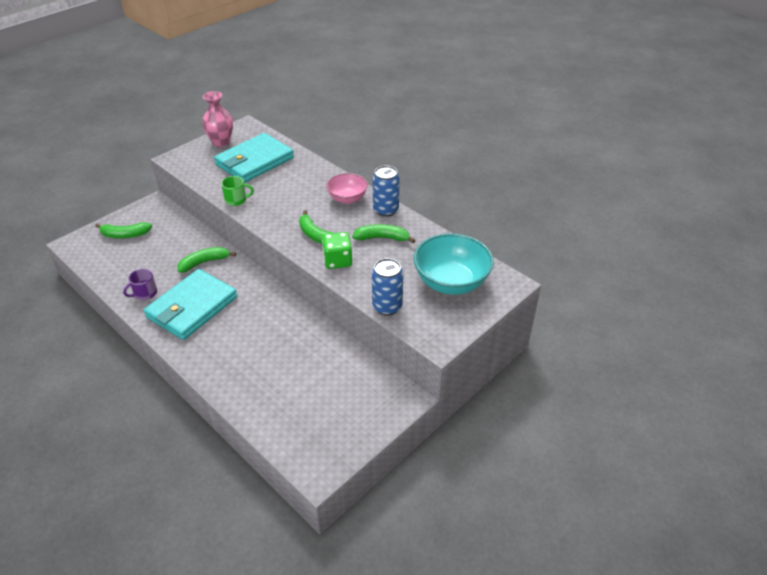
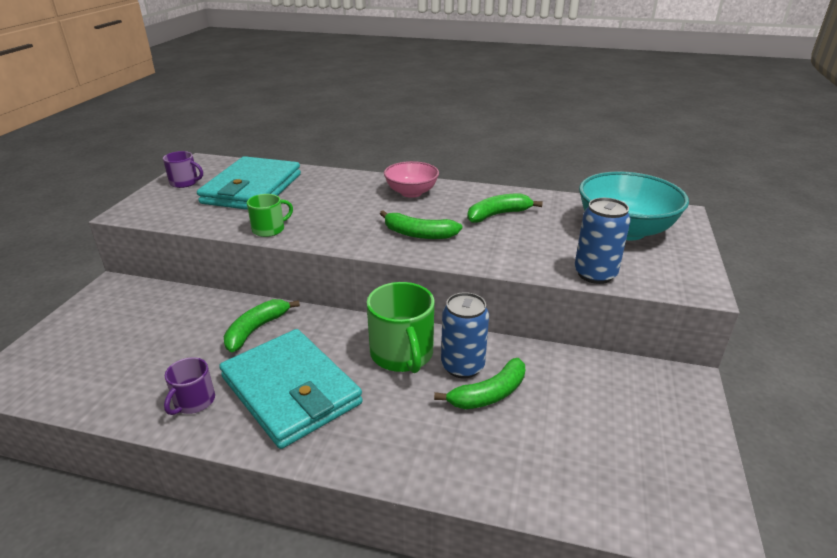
camera: 30 degrees left, 10 degrees down
(125, 235) = (92, 338): green banana -> green banana (489, 394)
(192, 307) = (290, 391): turquoise wallet -> turquoise wallet turned 45 degrees counterclockwise
(221, 142) = (185, 182): pink vase -> purple mug
(265, 310) = (402, 354): none -> green mug
(337, 261) = (477, 250): green dice -> none
(385, 210) = (467, 191): blue can -> blue can (462, 366)

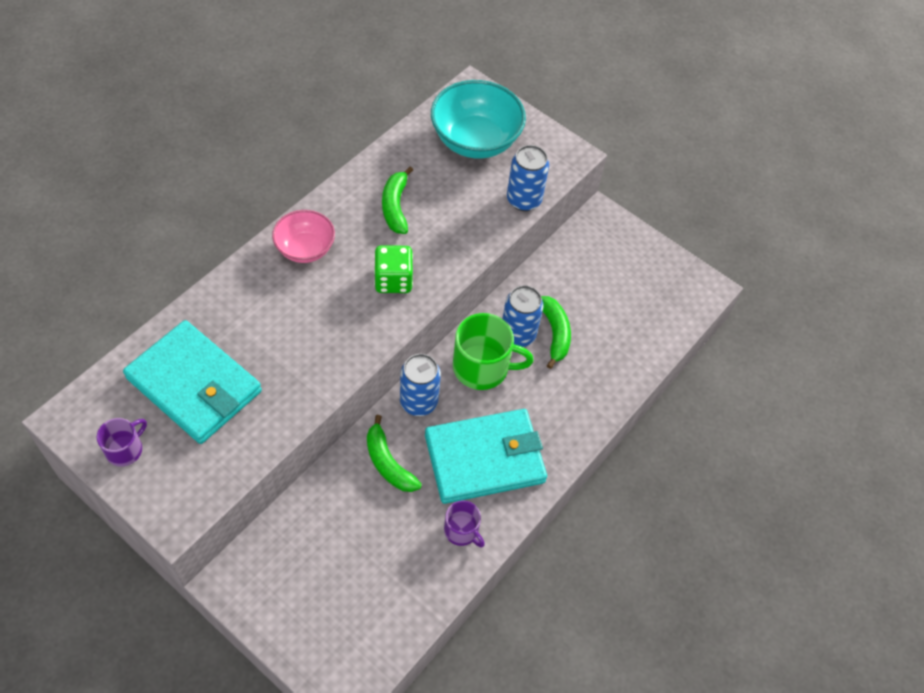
camera: 70 degrees left, 25 degrees up
(269, 229) = (307, 394): green mug -> none
(334, 327) = (418, 402): none -> blue can
(419, 234) = (393, 280): green banana -> green dice

